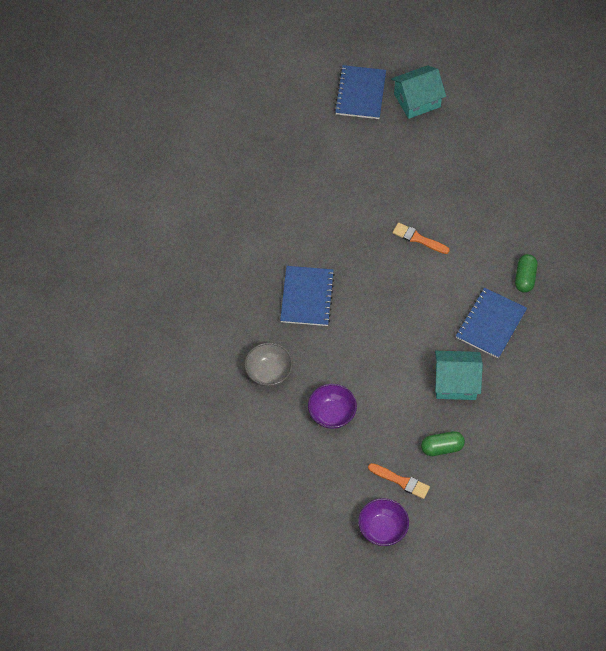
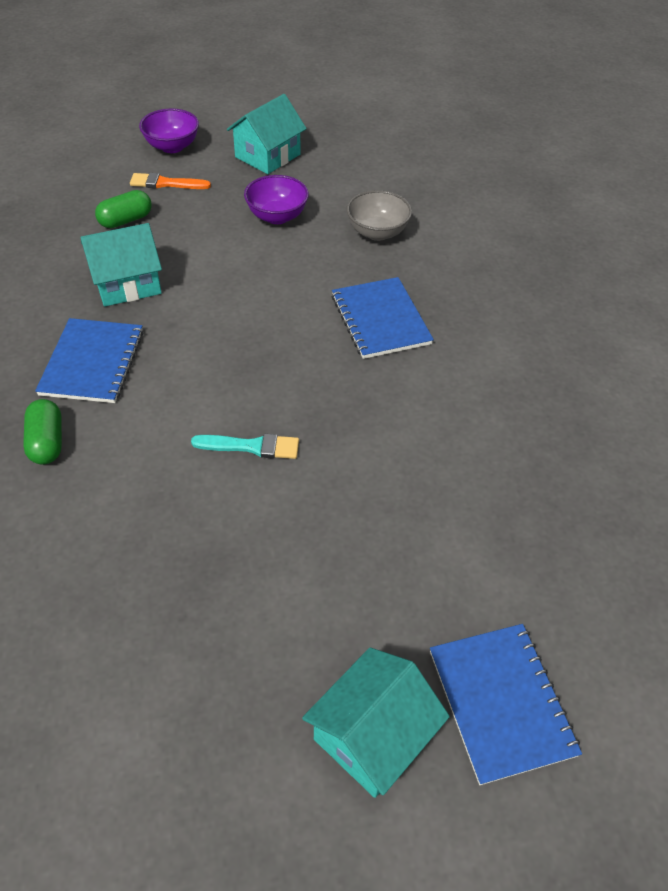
camera: 155 degrees right, 10 degrees down
(310, 489) = (267, 156): none -> turquoise house
(418, 239) = (251, 446): orange brush -> turquoise brush

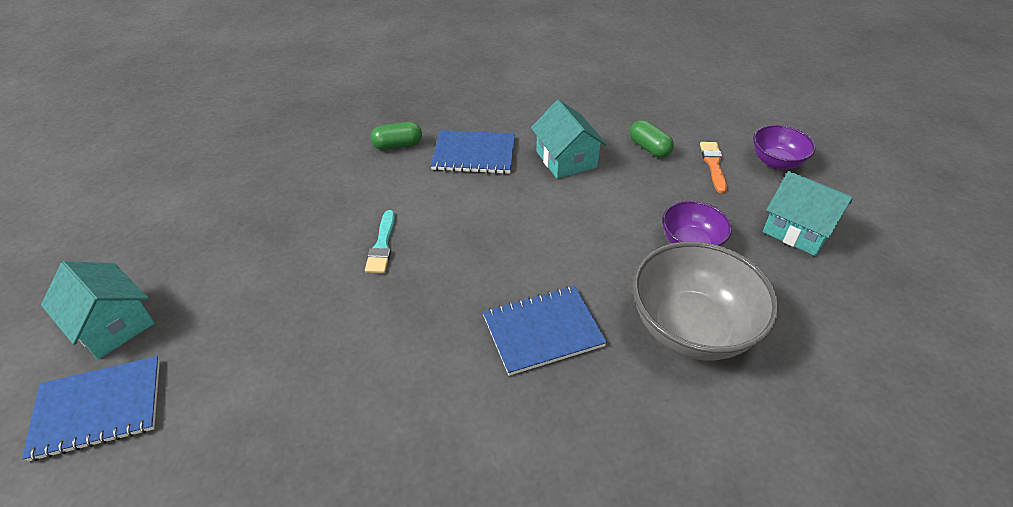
camera: 90 degrees right, 5 degrees down
(377, 232) = (691, 328): grey bowl -> grey bowl, size x1.79

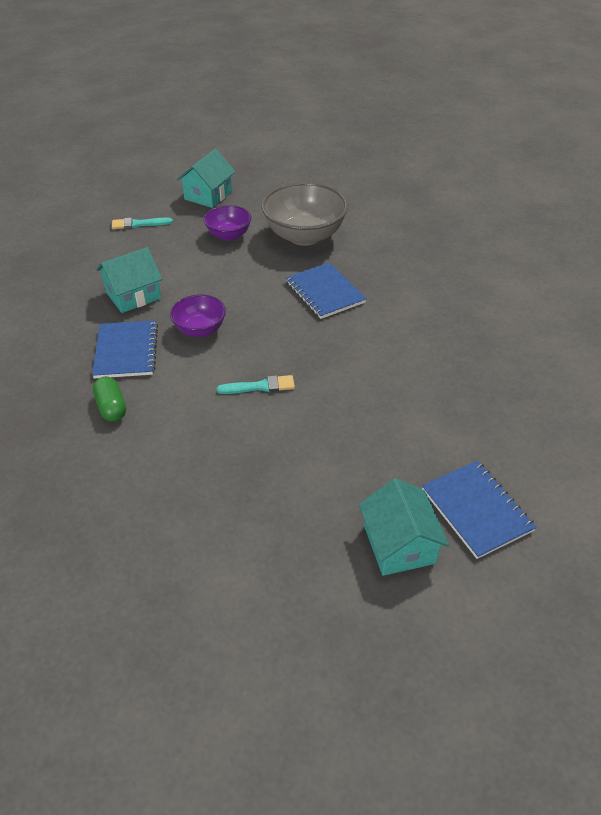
camera: 100 degrees left, 0 degrees up
(112, 325) = (399, 544): turquoise house -> turquoise house turned 45 degrees counterclockwise
(649, 148) = (117, 253): green capsule -> none
(713, 165) = (139, 224): orange brush -> turquoise brush
(776, 162) = (134, 198): purple bowl -> purple bowl (200, 329)

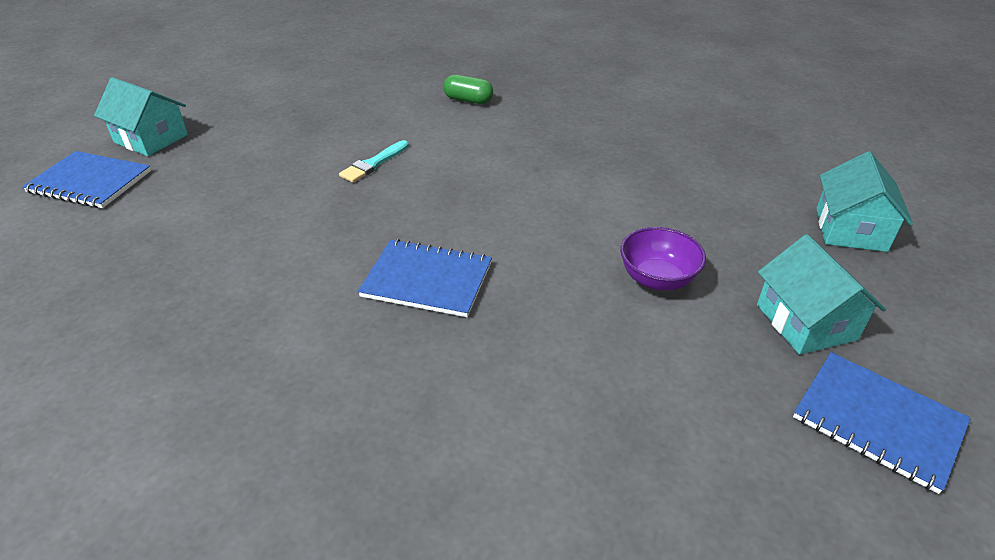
camera: 135 degrees right, 5 degrees down
(126, 351) = (526, 128): blue notebook -> blue notebook (877, 421)
(133, 295) = (609, 162): turquoise house -> turquoise house (850, 229)
(139, 224) = (770, 225): turquoise brush -> none
(200, 329) = (497, 172): purple bowl -> none
(304, 236) = (569, 347): grey bowl -> none

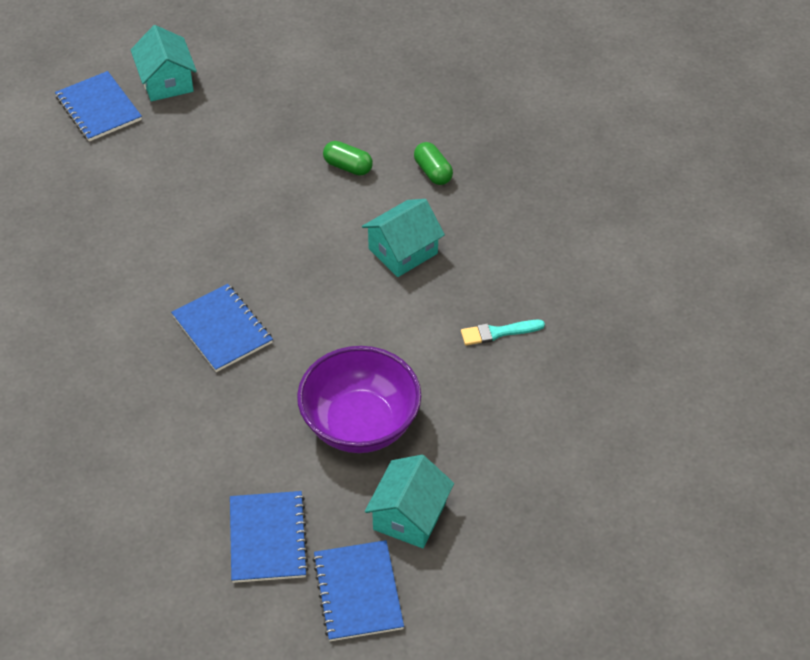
camera: 40 degrees right, 10 degrees up
(373, 164) = (290, 202): turquoise brush -> turquoise brush (498, 332)
(395, 124) = (348, 167): none -> green capsule
(657, 279) = (360, 424): purple bowl -> purple bowl, size x1.79
(728, 436) = (267, 538): none -> blue notebook
(850, 229) = (550, 482): turquoise house -> turquoise house (403, 251)

